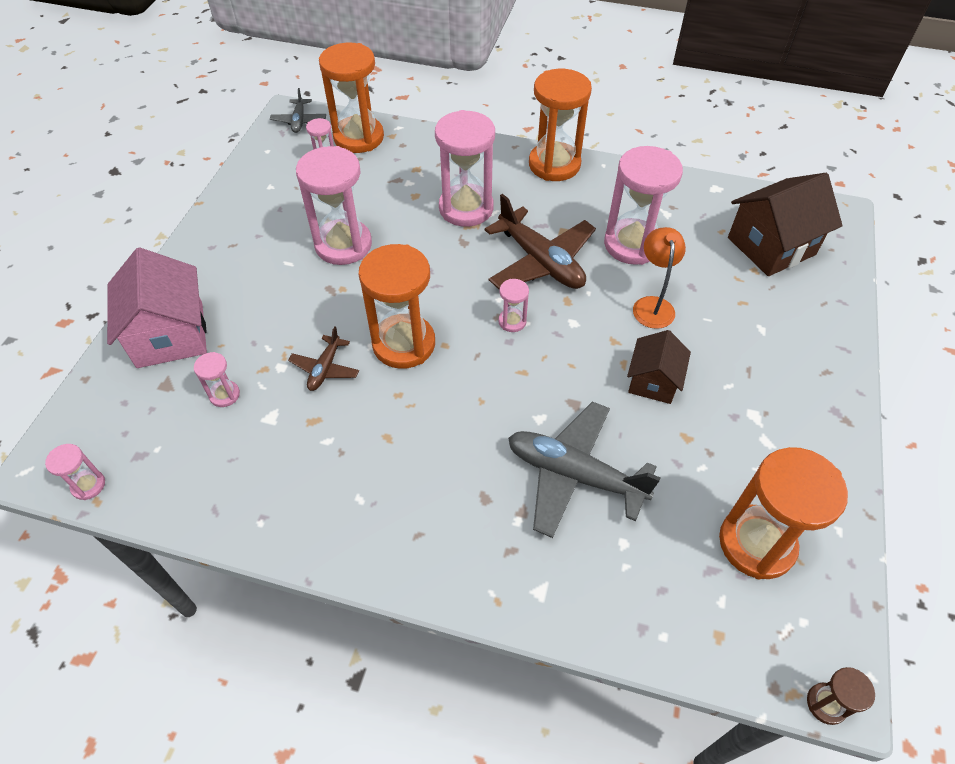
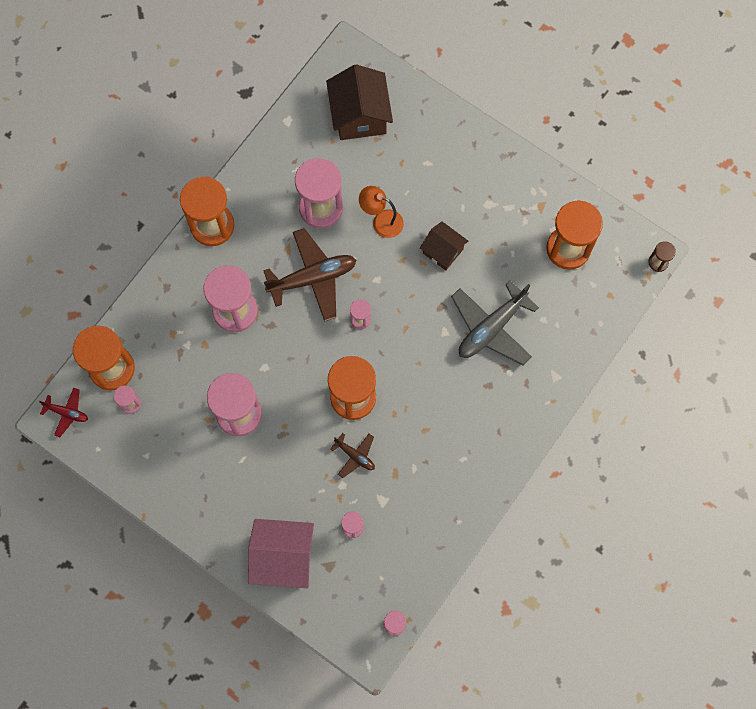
camera: 70 degrees left, 20 degrees up
(299, 121) = (67, 413): grey plane -> red plane

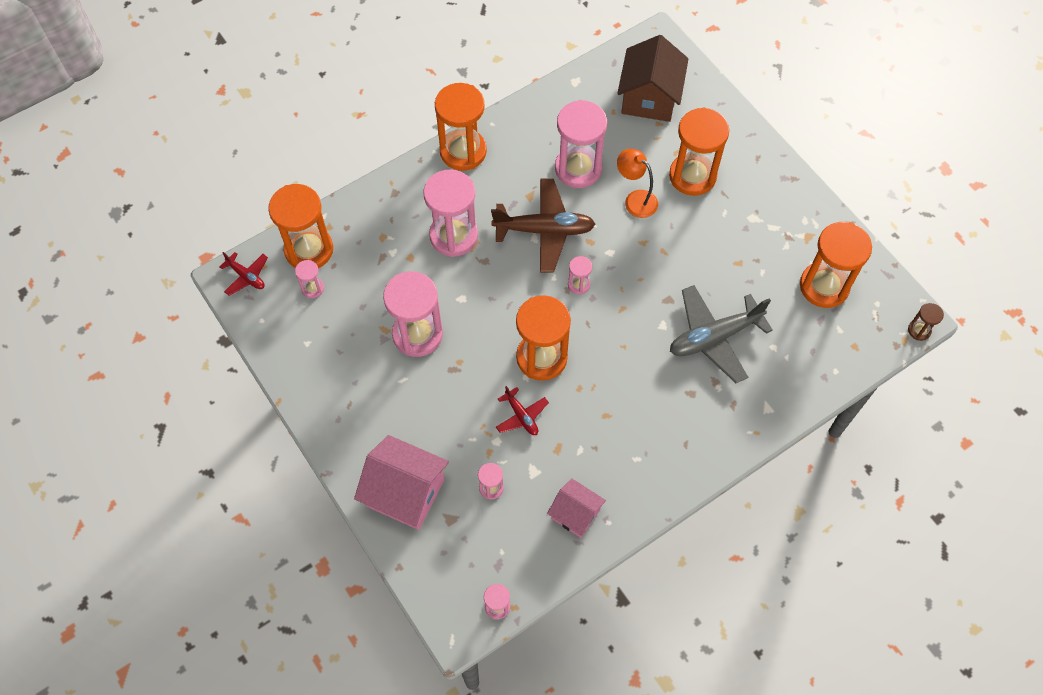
camera: 20 degrees right, 10 degrees down
(355, 456) = (521, 416): brown plane -> red plane
(423, 181) = (692, 176): none -> orange hourglass
(429, 524) = (575, 514): none -> pink house
(443, 251) = (689, 247): brown house -> none

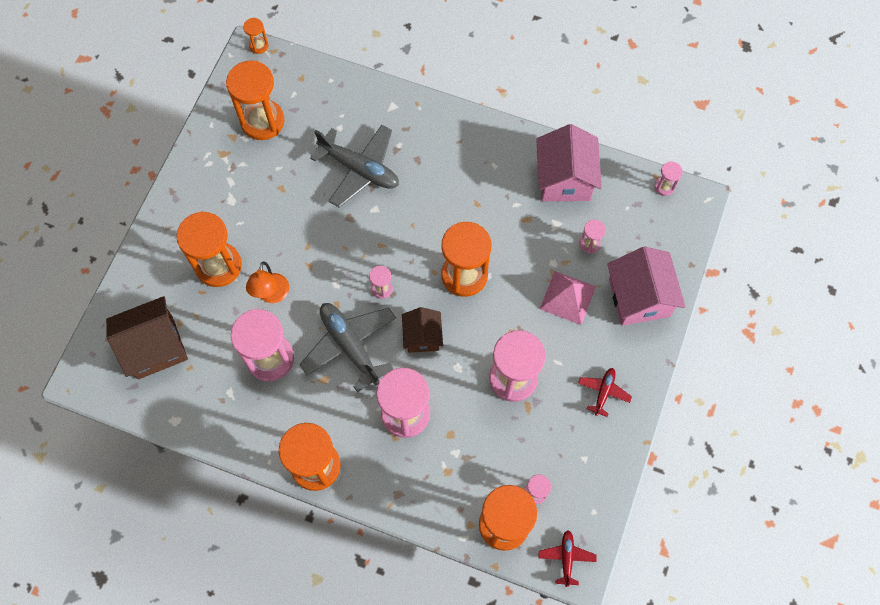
camera: 125 degrees left, 5 degrees up
(454, 430) = (568, 297): none -> pink pyramid
(510, 288) = (422, 336): none -> brown house
(521, 416) = (521, 259): red plane -> red plane (603, 392)
(544, 230) = (350, 346): brown plane -> grey plane
(575, 514) = (564, 179): pink house -> pink house, size x1.66
(919, 330) = (258, 45): brown hourglass -> orange hourglass

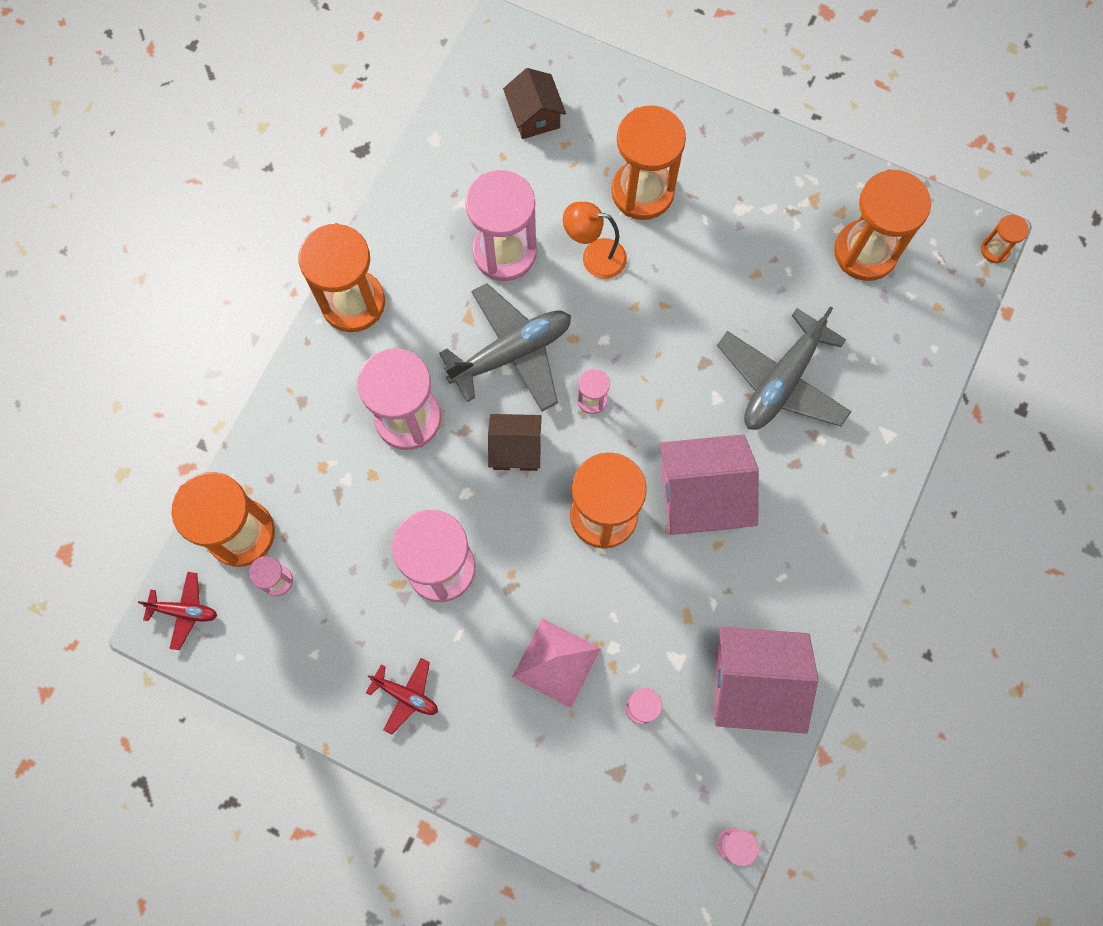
camera: 95 degrees right, 5 degrees up
(155, 347) = (534, 116): brown house -> brown house, size x0.60
(639, 297) = (547, 772): pink house -> pink house (701, 496)

